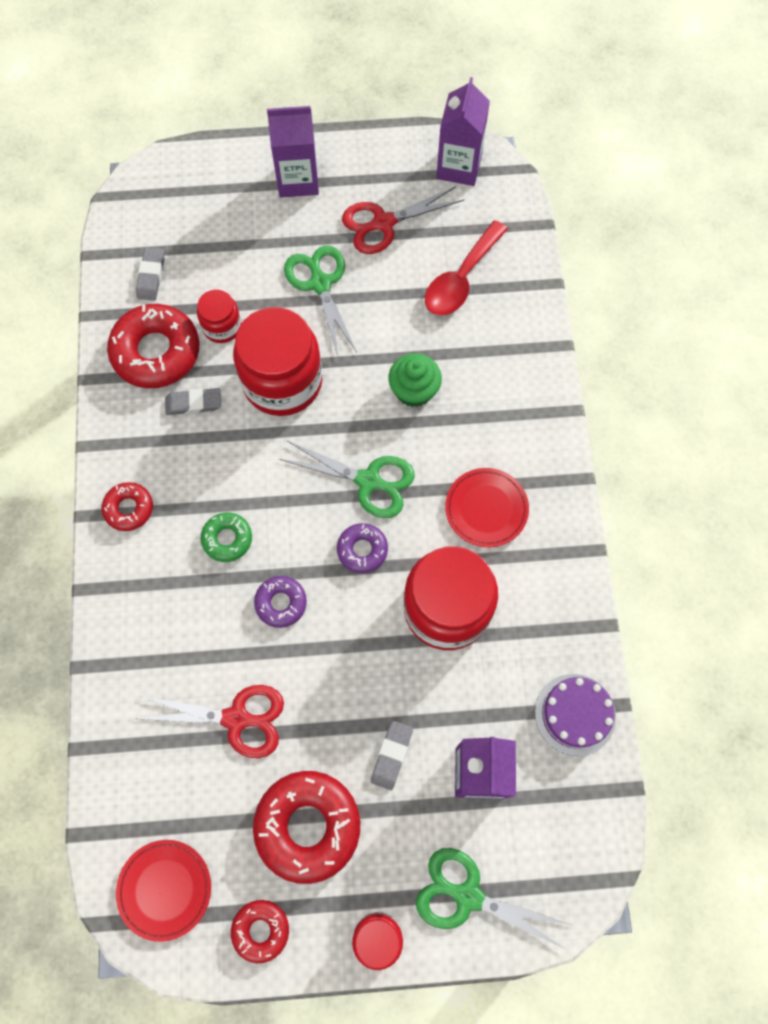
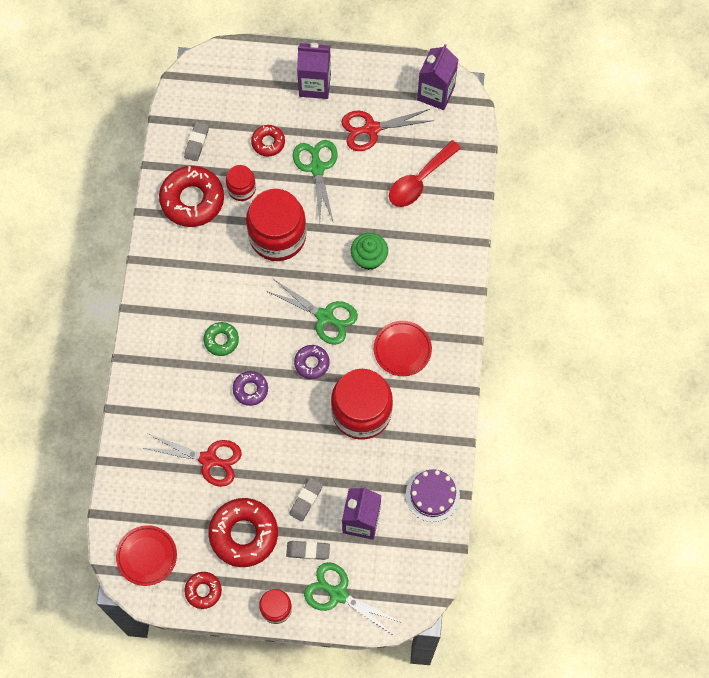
camera: 10 degrees right, 0 degrees up
(129, 508) = (157, 308): red donut -> red donut (268, 142)
(193, 403) = (213, 241): grey eraser -> grey eraser (308, 551)

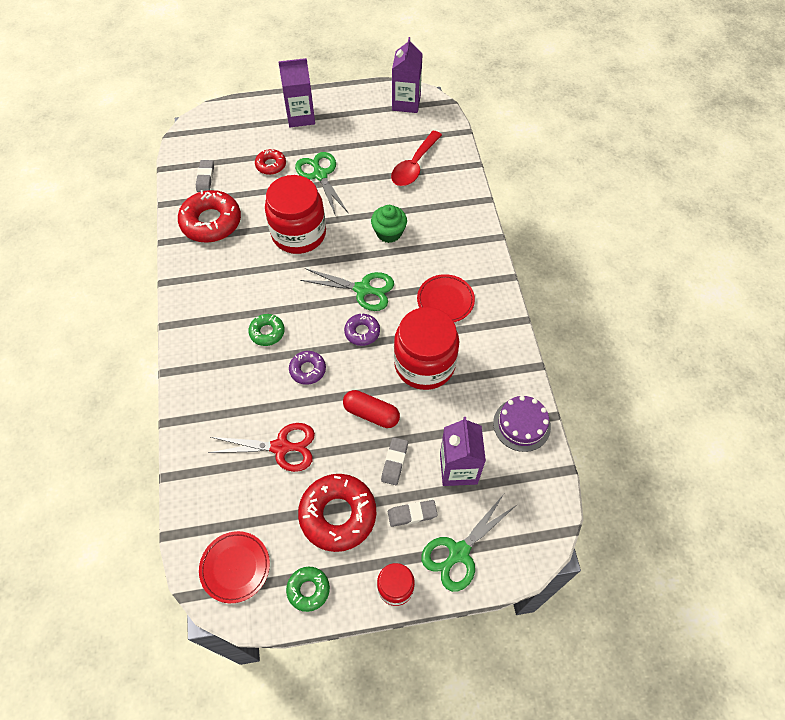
camera: 15 degrees left, 10 degrees down
(203, 591) = (308, 590): red donut -> green donut
(241, 188) = (255, 204): red jar -> none
(298, 448) = (371, 414): none -> red capsule
(338, 594) = (459, 552): green scissors -> green scissors turned 60 degrees counterclockwise
(371, 128) = (359, 137): red scissors -> none

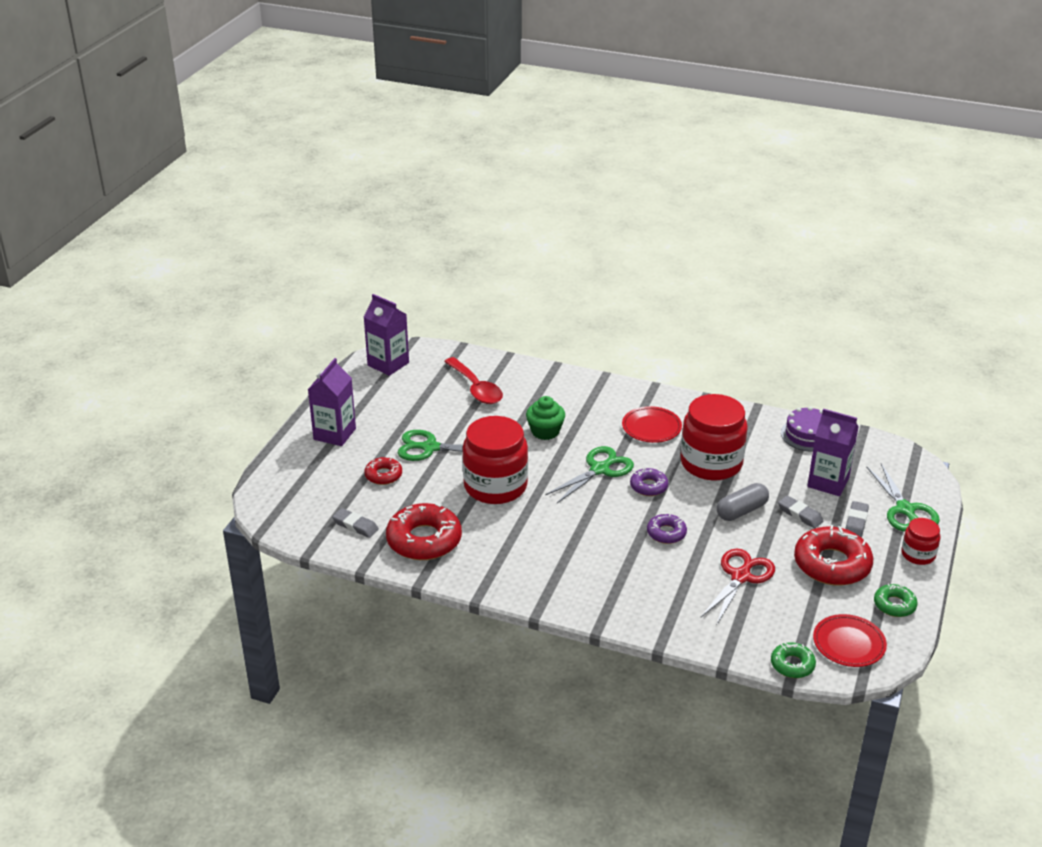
camera: 60 degrees left, 25 degrees down
(267, 332) = (602, 545): green donut -> green donut (792, 665)
(371, 414) = (741, 511): red capsule -> grey capsule

